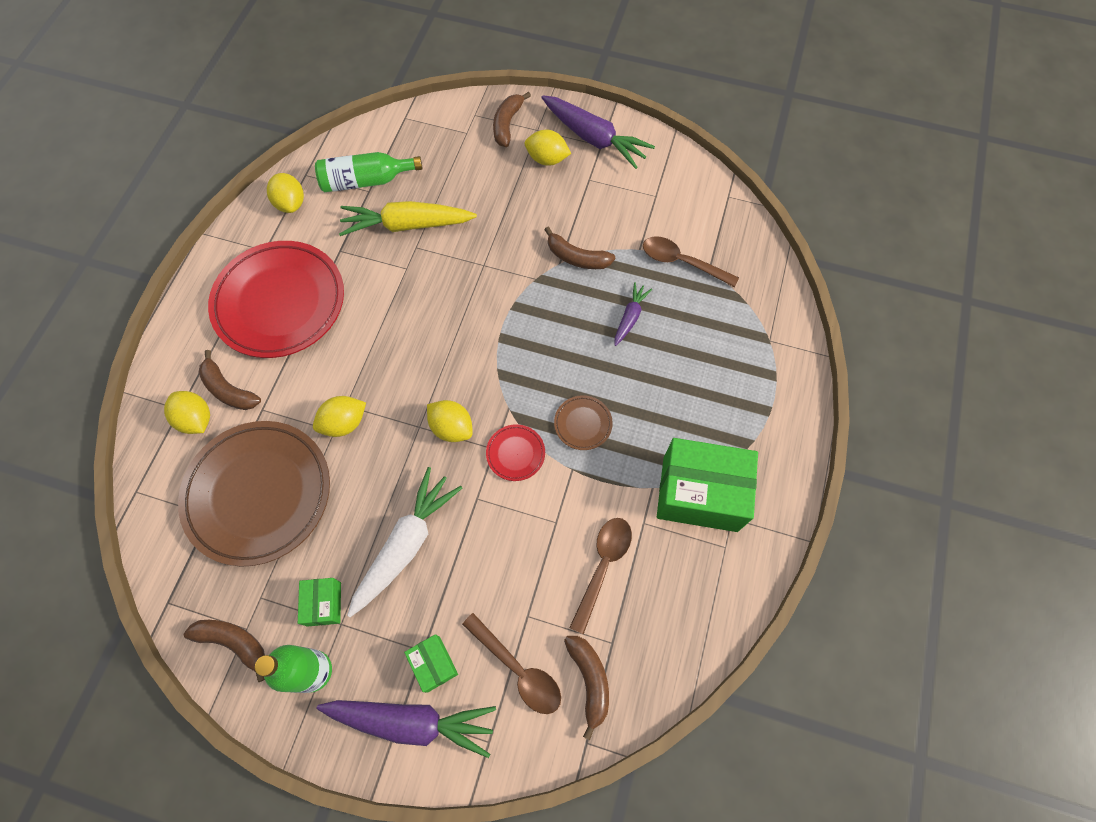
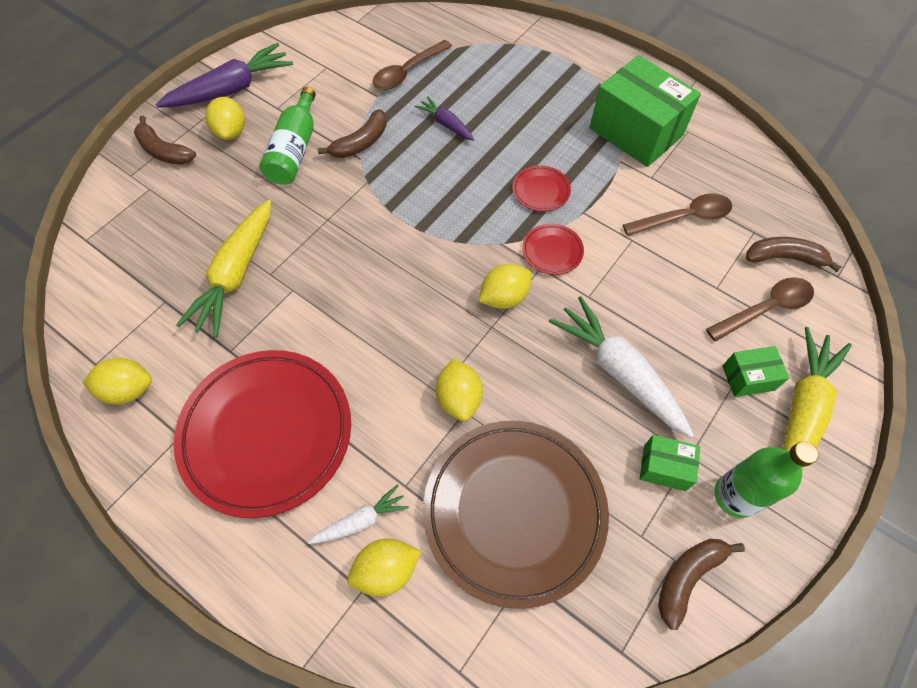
camera: 70 degrees left, 5 degrees down
(228, 389) = (361, 521): brown banana -> white carrot
(366, 181) = (149, 300): green bottle -> green bottle (294, 150)
(412, 721) = (801, 411): purple carrot -> yellow carrot
(547, 159) = (231, 132): yellow lemon -> yellow lemon turned 45 degrees counterclockwise
(583, 424) = (541, 191): brown plate -> red plate
(602, 566) = (683, 217): brown spoon -> brown spoon turned 120 degrees clockwise
(700, 494) = (636, 132): green box -> green box turned 75 degrees counterclockwise

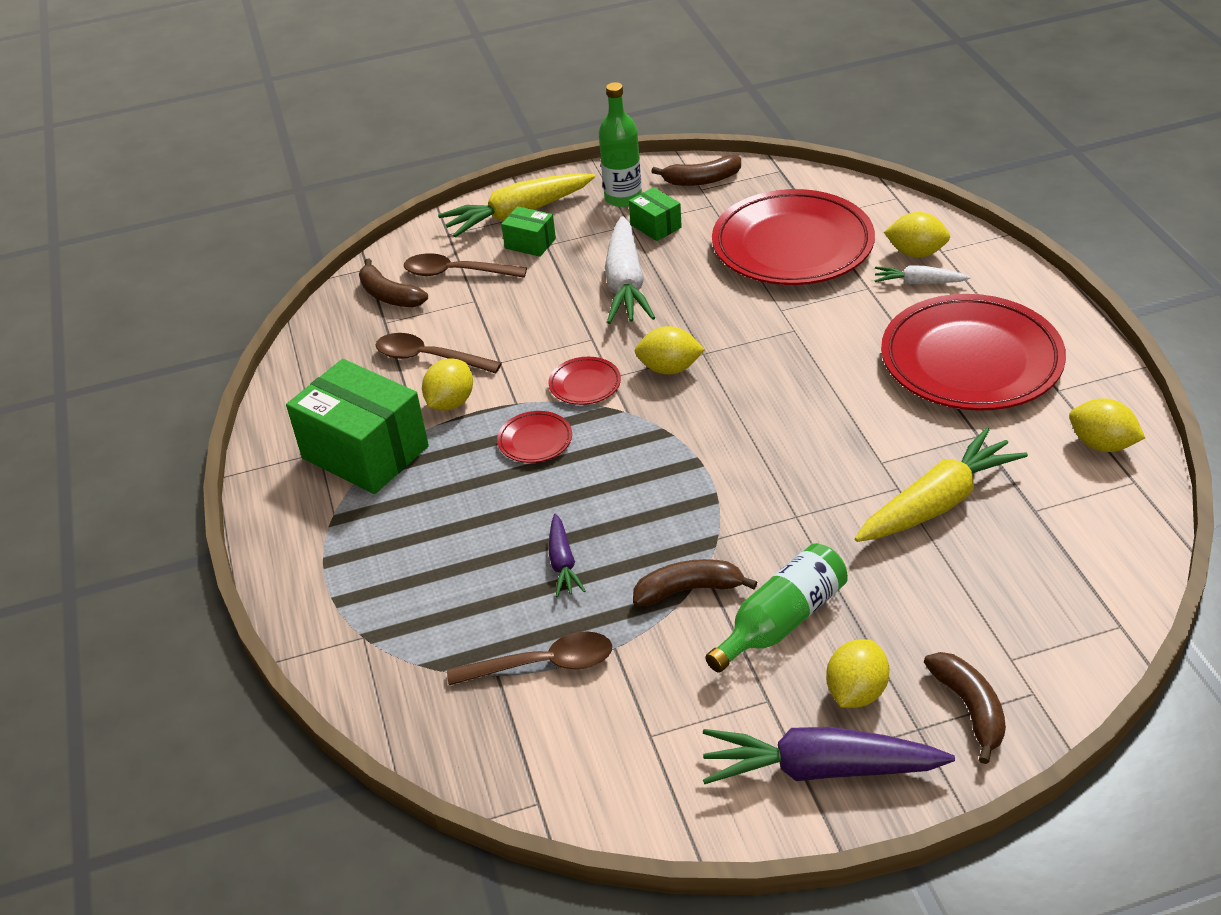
camera: 140 degrees left, 20 degrees down
(459, 398) = (778, 319): yellow lemon -> yellow lemon (451, 403)
(514, 511) = (792, 246): brown plate -> red plate
(636, 132) = (365, 452): green box -> green box turned 45 degrees counterclockwise

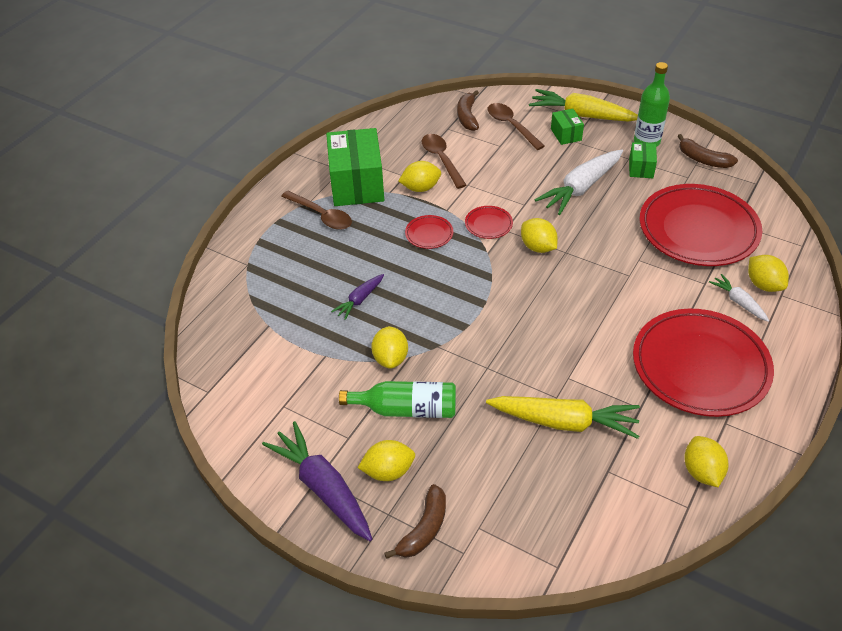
camera: 45 degrees right, 5 degrees up
(542, 664) = (289, 337): brown spoon -> brown spoon (321, 215)
(688, 589) = (390, 358): brown banana -> yellow lemon

